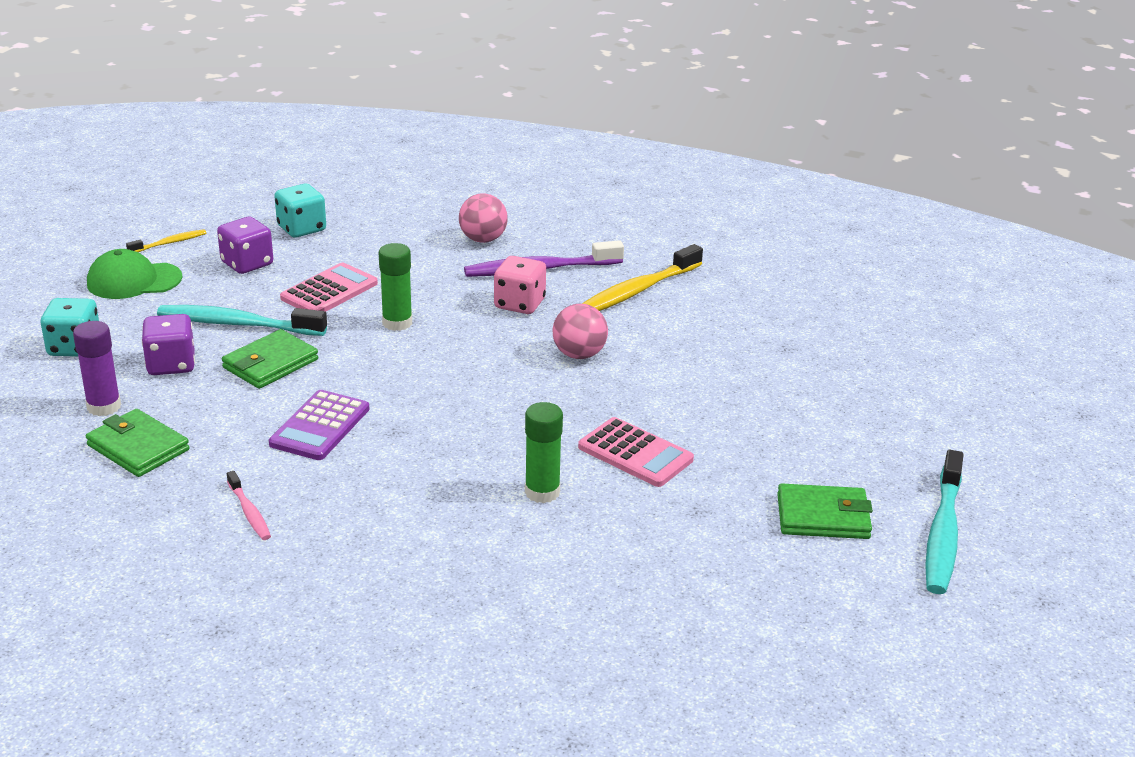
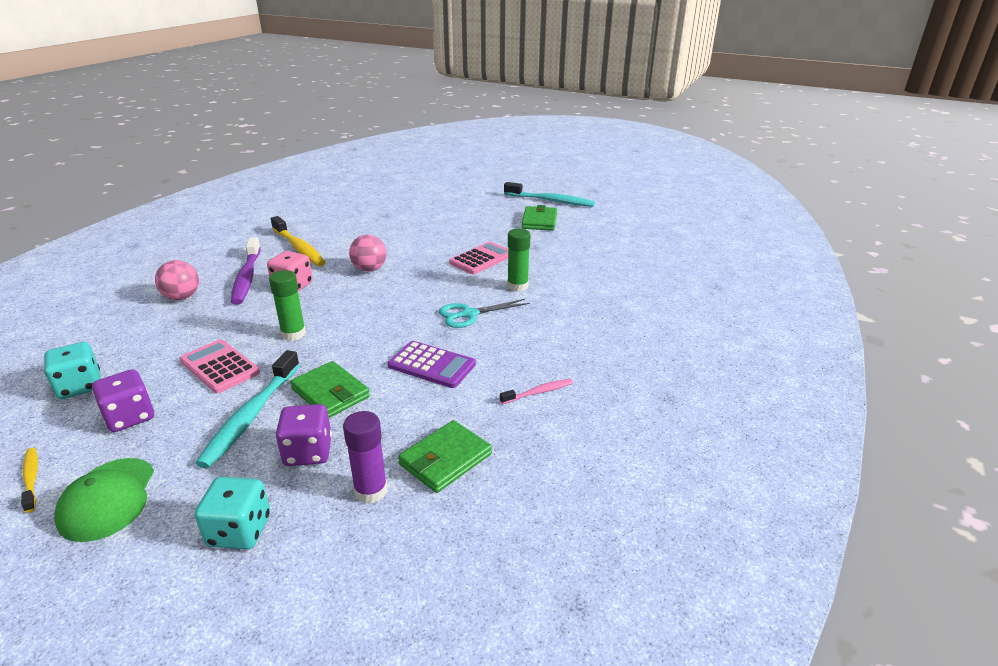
camera: 85 degrees left, 0 degrees up
(449, 449) = (469, 314): none -> turquoise scissors

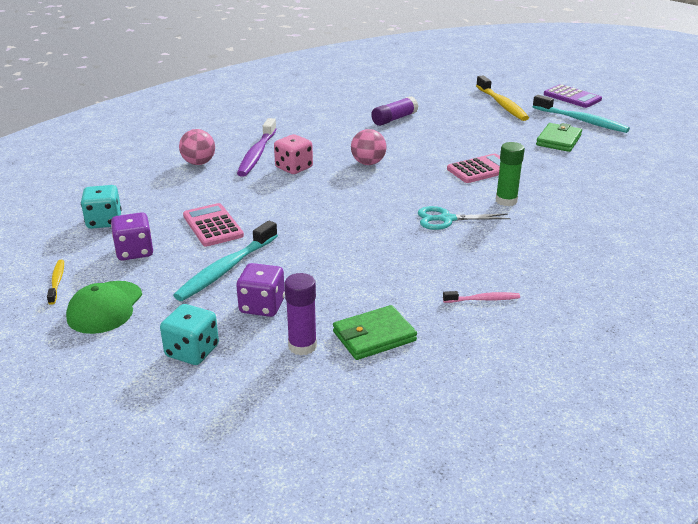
camera: 20 degrees right, 0 degrees up
(293, 334) = (281, 209): green glue stick -> none
(299, 248) = (310, 134): yellow toothbrush -> yellow toothbrush (502, 104)
(330, 393) = (296, 264): green wallet -> none
(379, 221) = (394, 119): none -> purple glue stick
(432, 365) = (393, 257): purple calculator -> purple calculator (572, 97)

